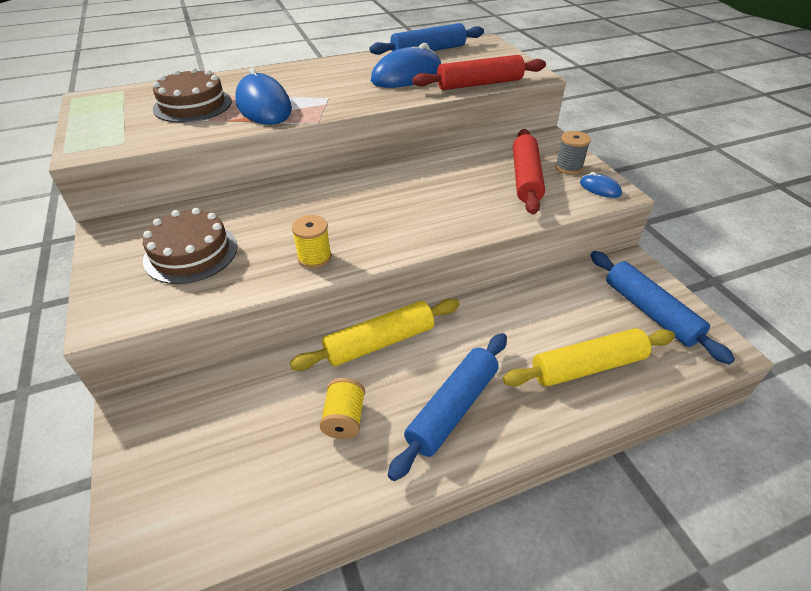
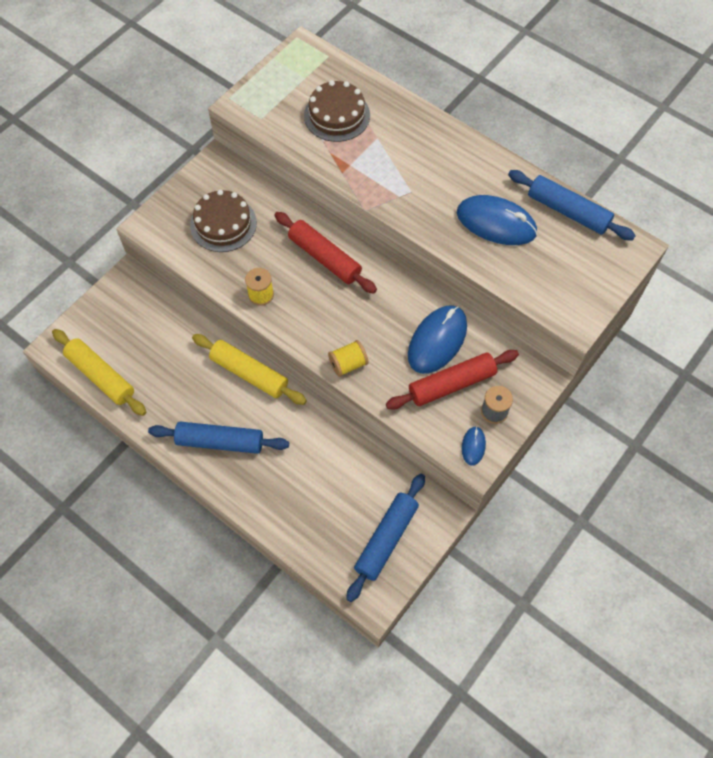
camera: 60 degrees right, 20 degrees up
(263, 106) = (366, 159): blue mouse -> blue mouse (437, 341)
(344, 419) = (180, 387): yellow spool -> yellow spool (348, 364)
(479, 84) = (519, 286): red rolling pin -> red rolling pin (325, 258)
(587, 366) = (301, 510): yellow rolling pin -> yellow rolling pin (101, 376)

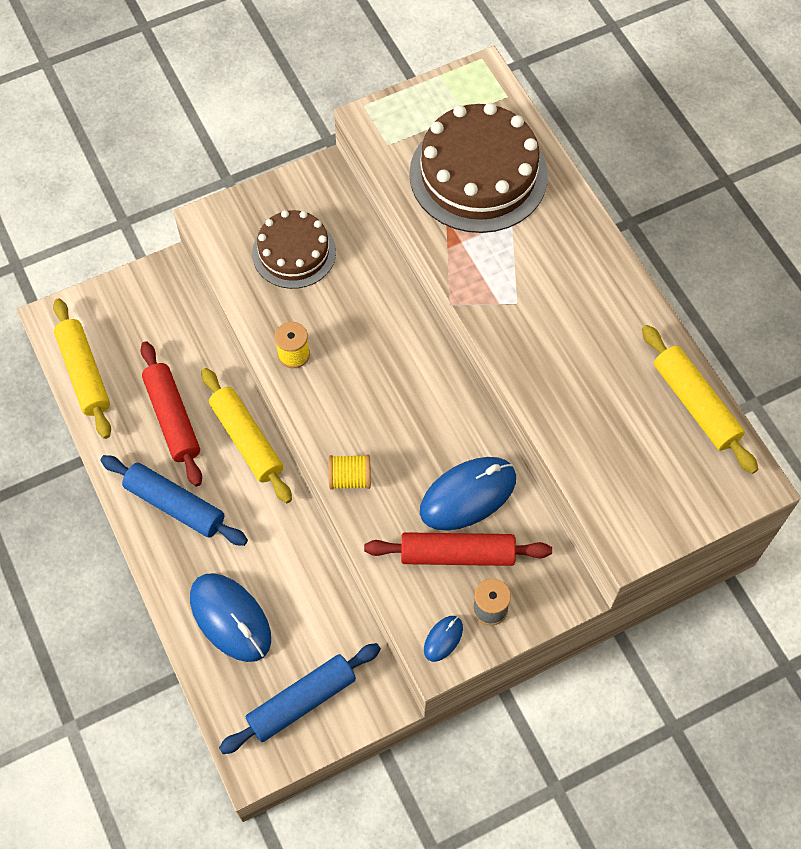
camera: 25 degrees right, 0 degrees up
(325, 258) = (389, 340): red rolling pin -> red rolling pin (173, 418)
(337, 115) = (478, 174): brown cake -> brown cake, size x1.61
(496, 223) = (598, 383): blue mouse -> blue mouse (230, 618)
(568, 211) = (695, 404): blue rolling pin -> yellow rolling pin

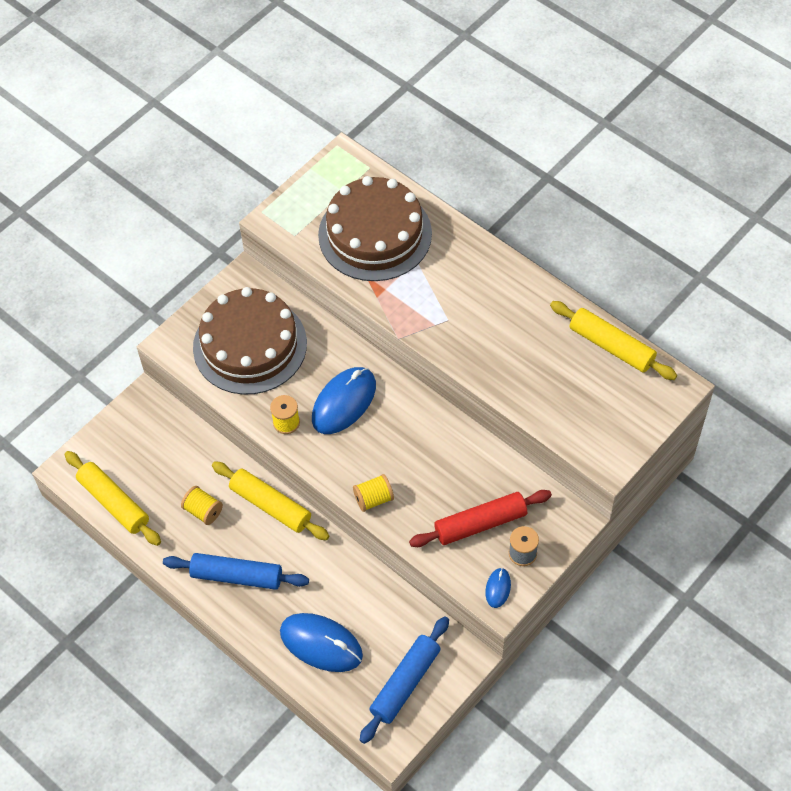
camera: 20 degrees left, 5 degrees down
(173, 418) = (203, 511): red rolling pin -> yellow spool
(294, 252) = (250, 345): brown cake -> brown cake, size x1.61
(468, 495) = (468, 477): blue mouse -> blue mouse (344, 402)

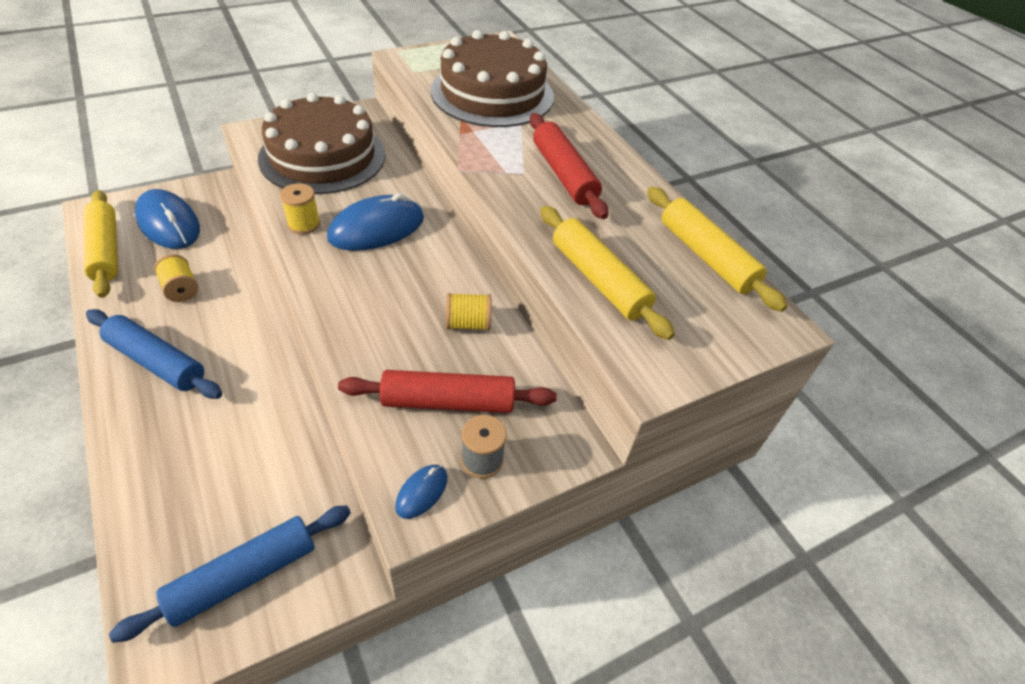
camera: 15 degrees right, 10 degrees down
(270, 505) = (251, 310): yellow rolling pin -> yellow rolling pin (598, 280)
(321, 644) = (182, 476): blue mouse -> blue mouse (169, 223)
(373, 499) = (339, 325): yellow spool -> yellow spool (468, 323)
(478, 307) = (563, 174): none -> red rolling pin

